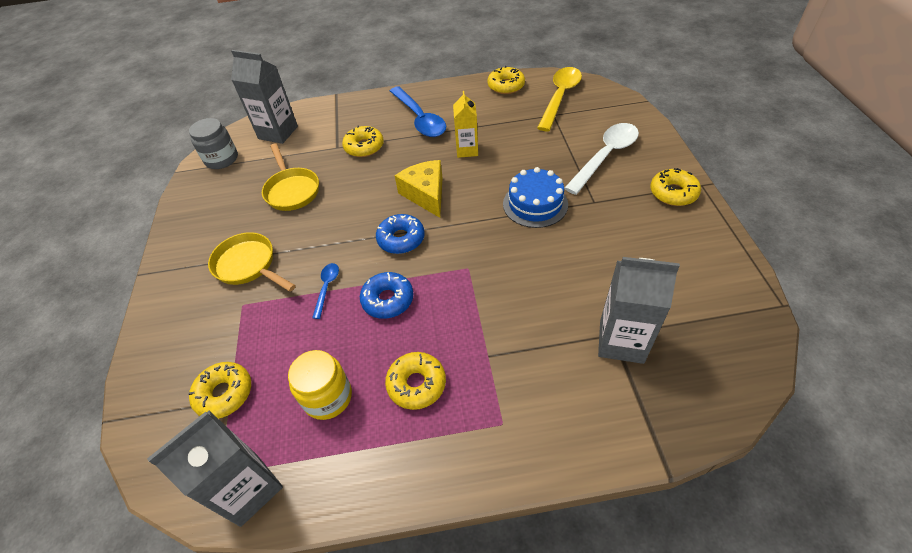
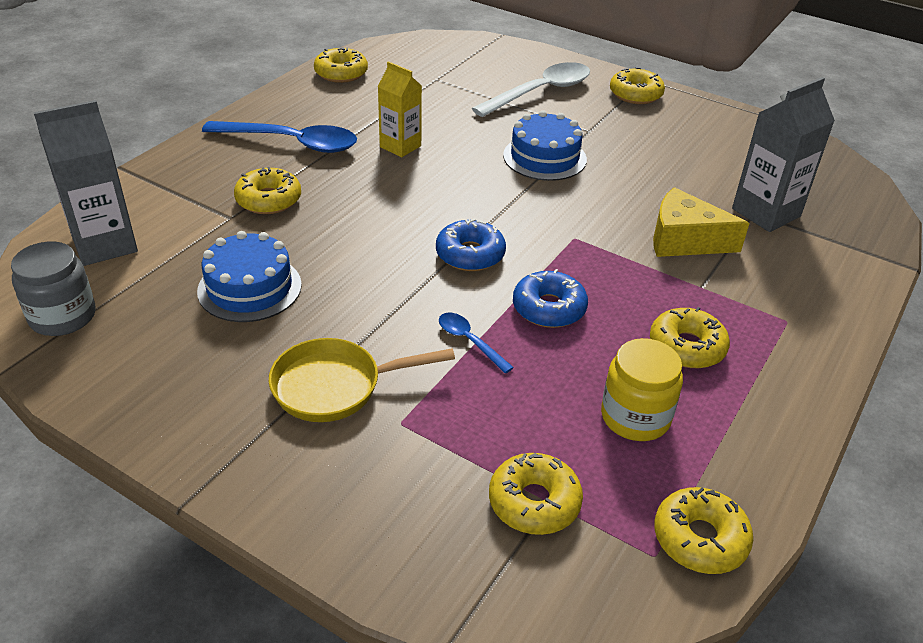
camera: 55 degrees left, 10 degrees down
(248, 489) = (700, 539): grey carton -> yellow donut
(292, 190) = (249, 288): yellow pan -> blue cake
(425, 194) = (426, 204): yellow cheese -> yellow cheese (684, 240)
(560, 97) = (417, 62): yellow spoon -> none
(605, 156) = (540, 92): white spoon -> white spoon turned 60 degrees clockwise

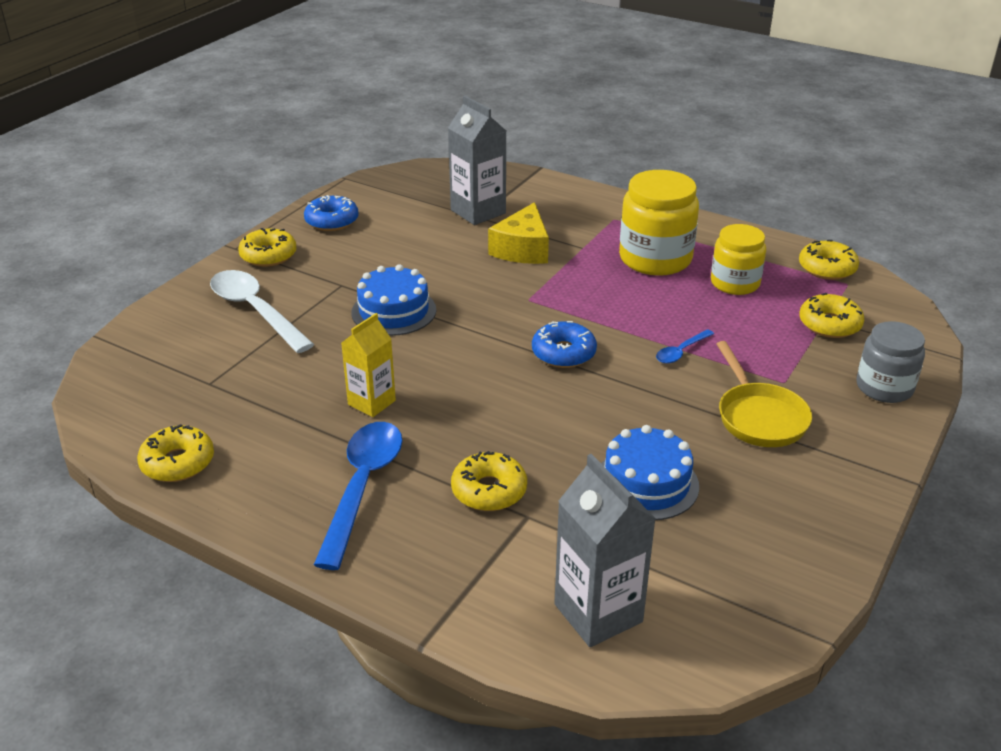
camera: 90 degrees left, 5 degrees down
(63, 316) = (731, 616): grey jar -> grey jar (884, 387)
(549, 308) = (628, 314): blue donut -> blue donut (332, 221)
(686, 347) = (655, 259): yellow donut -> yellow jar

